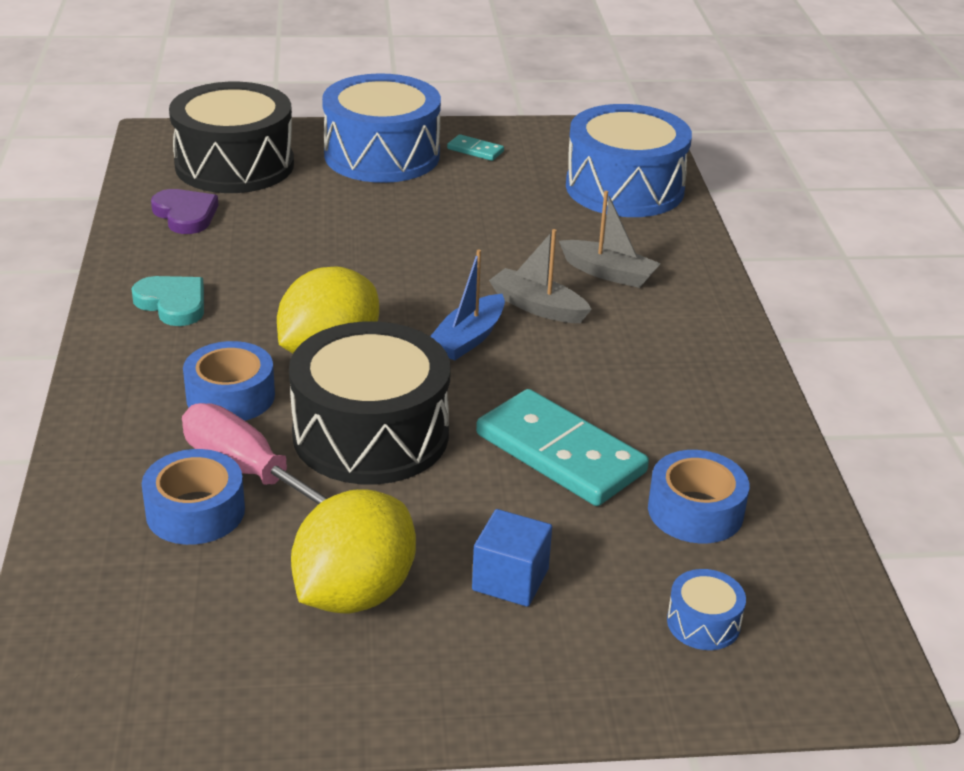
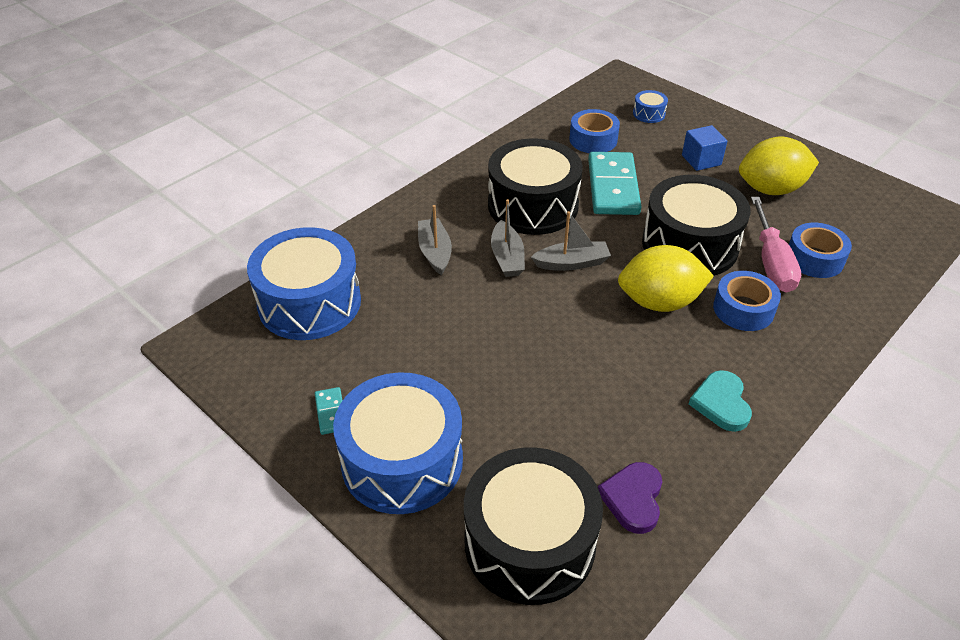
camera: 130 degrees left, 10 degrees up
(469, 338) = (571, 263): blue boat -> grey boat
(606, 372) = (533, 205): none -> black drum

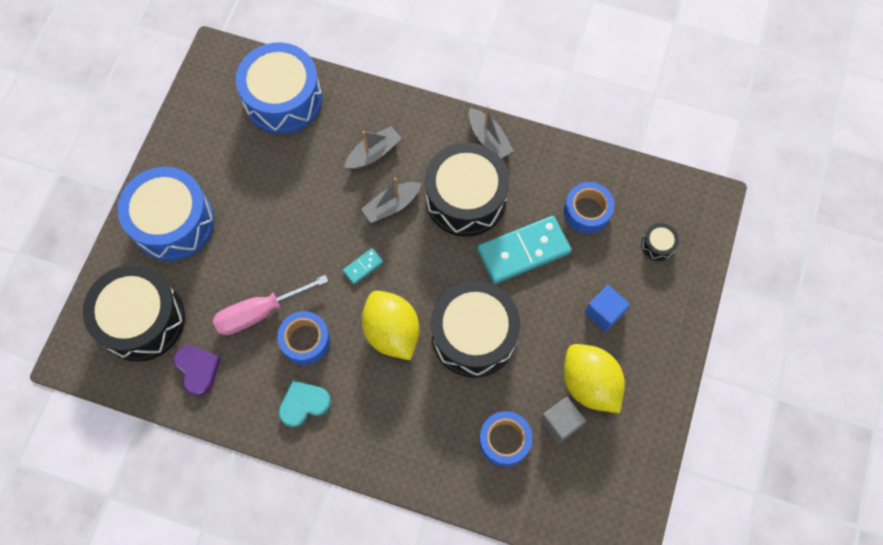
camera: 65 degrees right, 25 degrees up
(331, 412) = (194, 163): turquoise domino -> turquoise domino (363, 267)
(571, 263) = (407, 254): grey boat -> grey boat (488, 139)
(633, 499) = (197, 369): purple heart -> purple heart turned 75 degrees clockwise
(649, 114) = (657, 245): blue drum -> black drum
(743, 309) = (412, 396): blue tape -> blue tape (305, 340)
(771, 262) = (482, 406): pink screwdriver -> pink screwdriver (259, 312)
(805, 218) = (560, 422): none -> grey cube

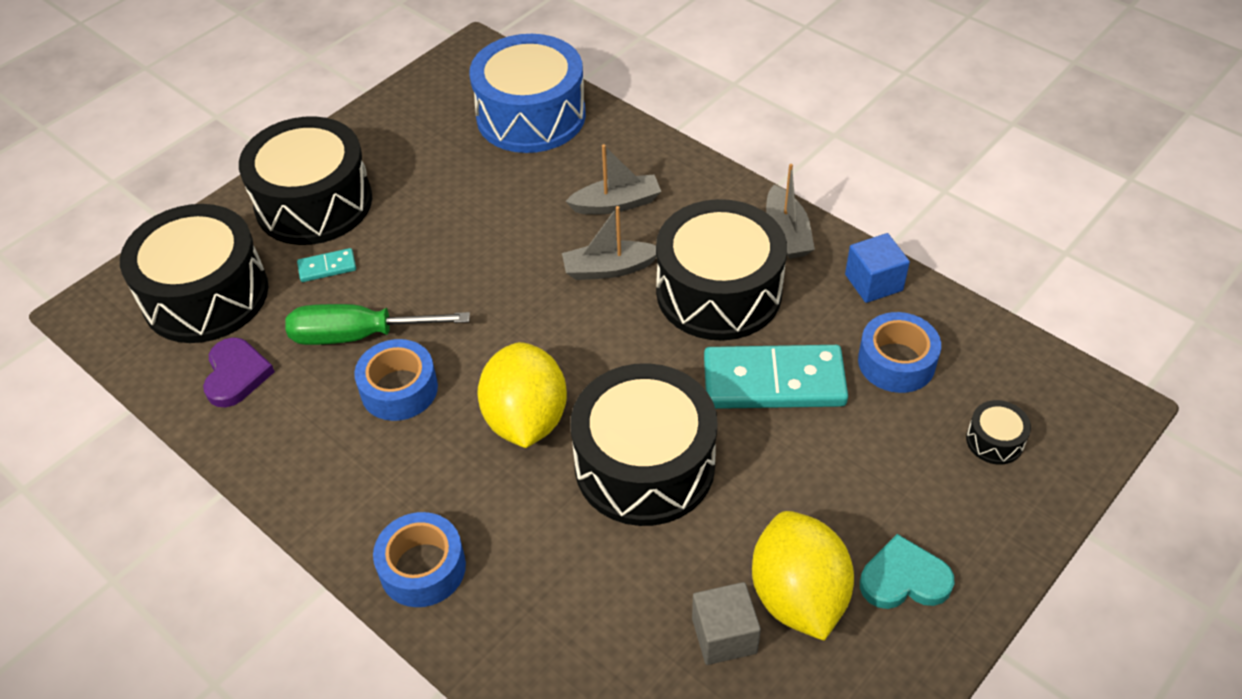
camera: 25 degrees right, 20 degrees down
(173, 222) = (314, 203): blue drum -> black drum
(259, 312) = (359, 335): pink screwdriver -> green screwdriver
(303, 404) = (349, 467): turquoise heart -> turquoise heart (904, 579)
(363, 267) = (529, 327): turquoise domino -> turquoise domino (327, 267)
(504, 440) = (620, 627): blue tape -> blue tape (422, 568)
(604, 312) = (866, 503): blue cube -> blue cube (873, 282)

